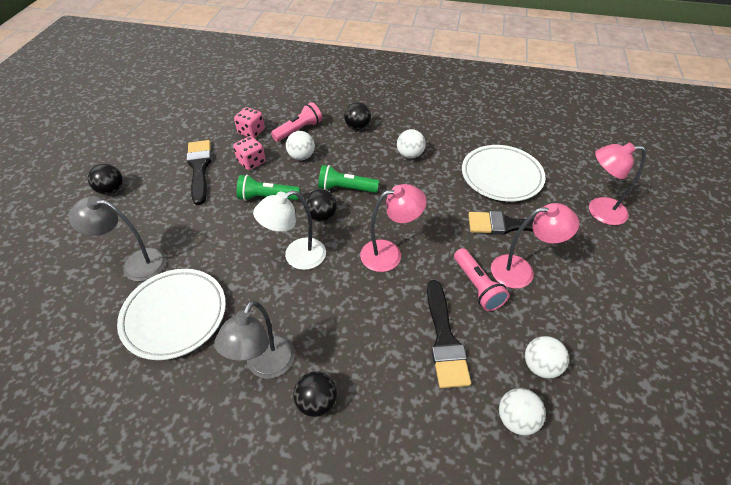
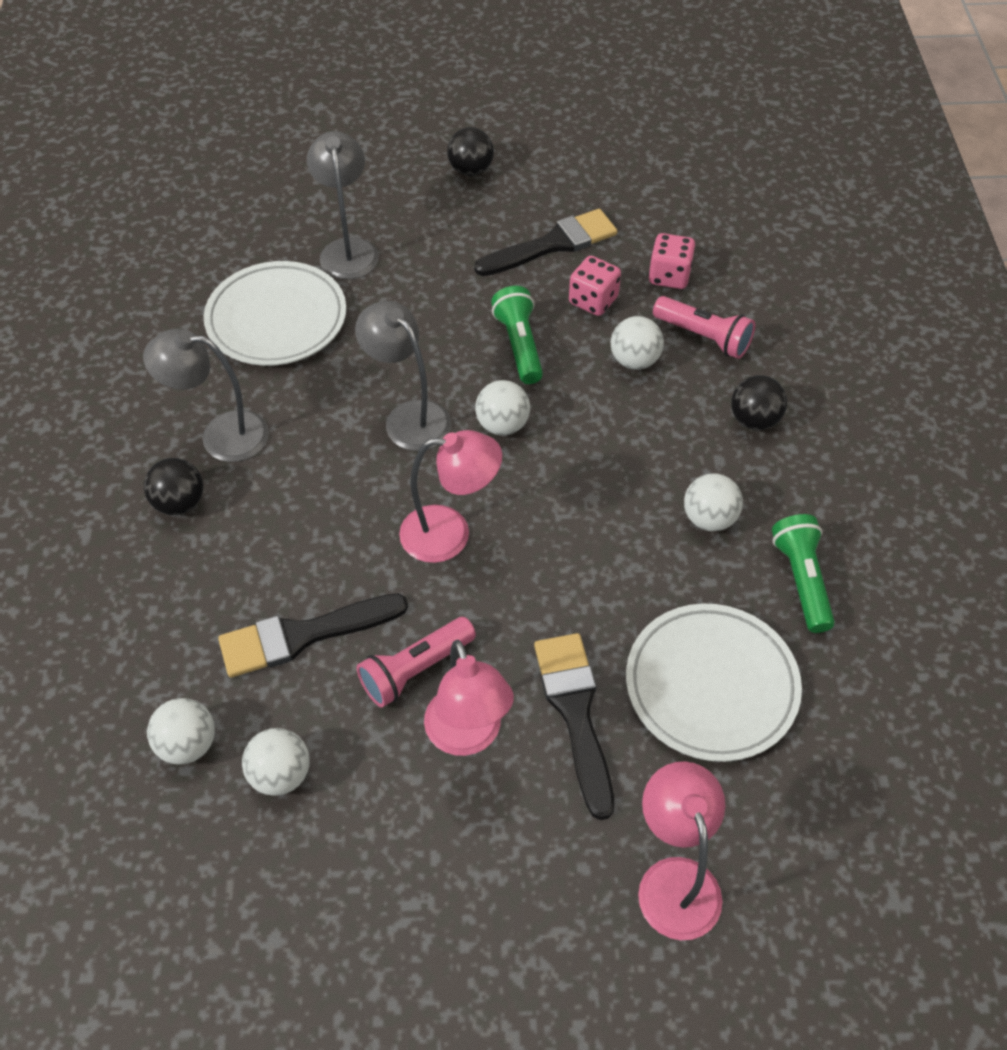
camera: 75 degrees right, 5 degrees up
(297, 257) = (408, 417): white lamp -> grey lamp
(321, 216) = (502, 425): black ball -> white ball
(346, 188) = (578, 441): green flashlight -> green flashlight (801, 580)
(389, 253) = (450, 533): pink lamp -> pink lamp turned 60 degrees counterclockwise

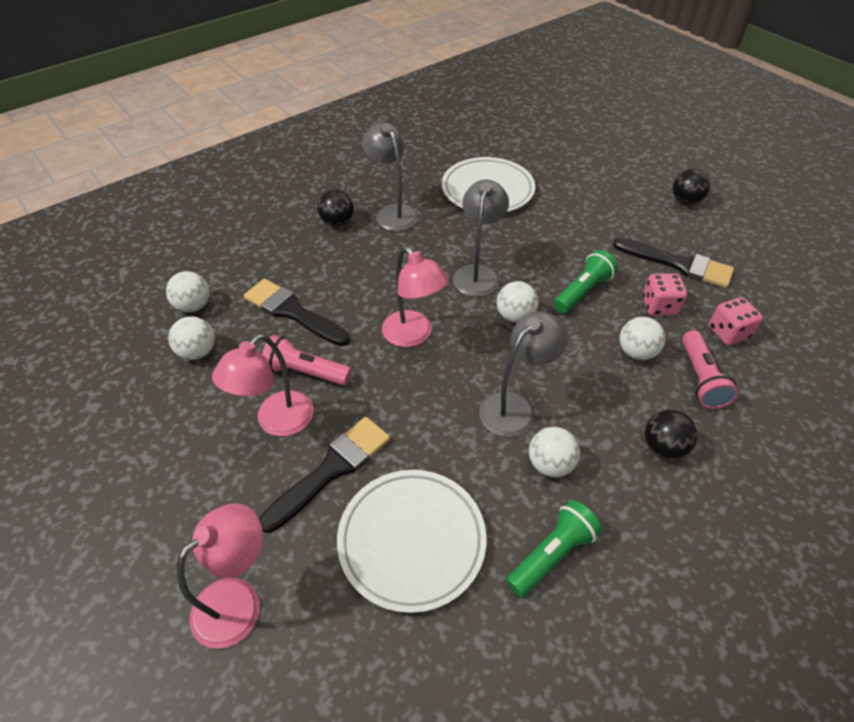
camera: 55 degrees right, 5 degrees down
(348, 249) = (565, 188): grey lamp -> grey lamp (515, 407)

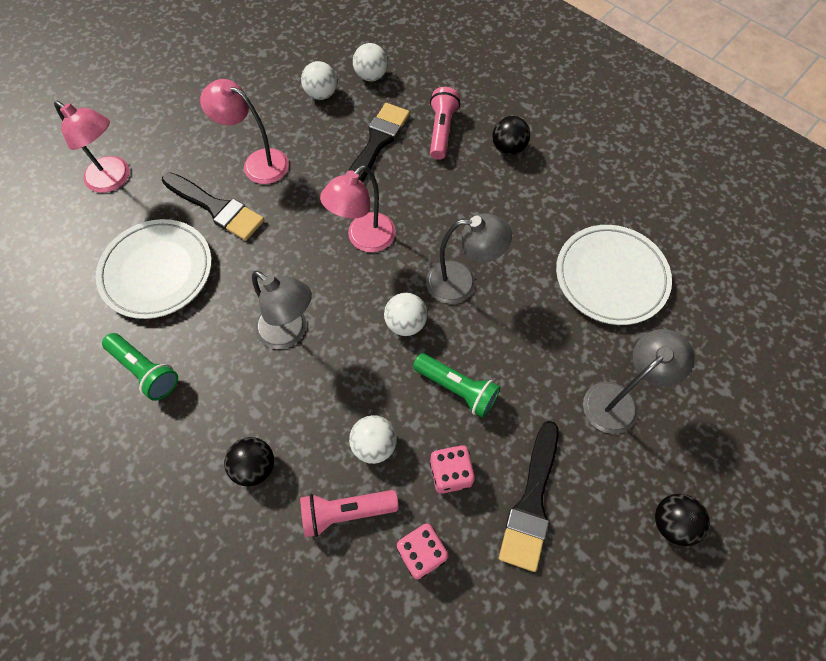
camera: 80 degrees right, 15 degrees up
(305, 372) = (310, 169): pink flashlight -> pink flashlight (442, 130)
(392, 212) = (539, 192): grey lamp -> grey lamp (618, 400)
(550, 464) = (230, 365): white ball -> none

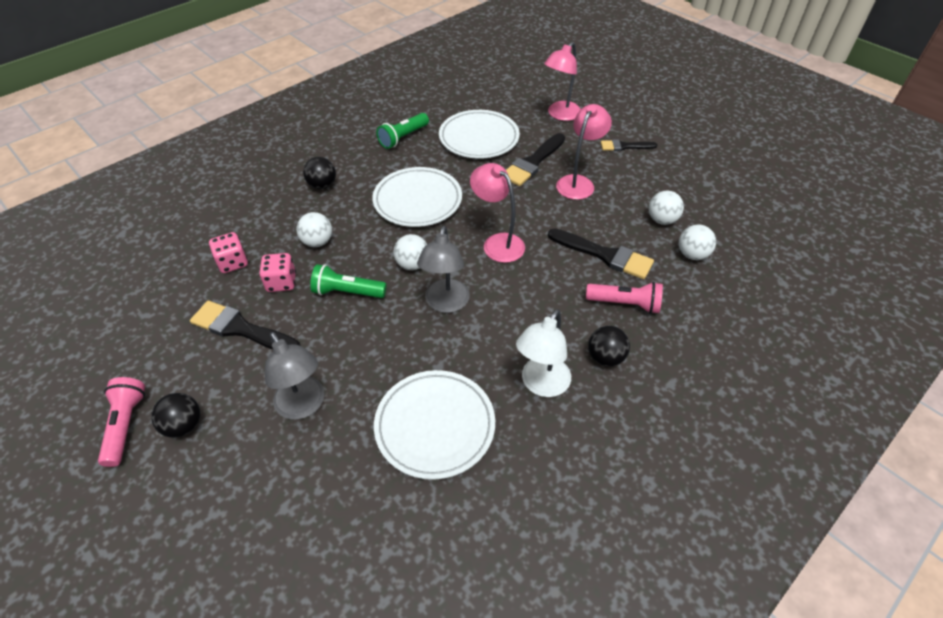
camera: 95 degrees right, 15 degrees down
(191, 117) = (625, 146): none -> black brush
(290, 332) = (417, 200): grey lamp -> white plate
(346, 512) = (276, 226): pink flashlight -> pink flashlight (126, 425)
(457, 389) = (347, 292): green flashlight -> green flashlight turned 60 degrees clockwise
(548, 196) = (541, 385): none -> white lamp

